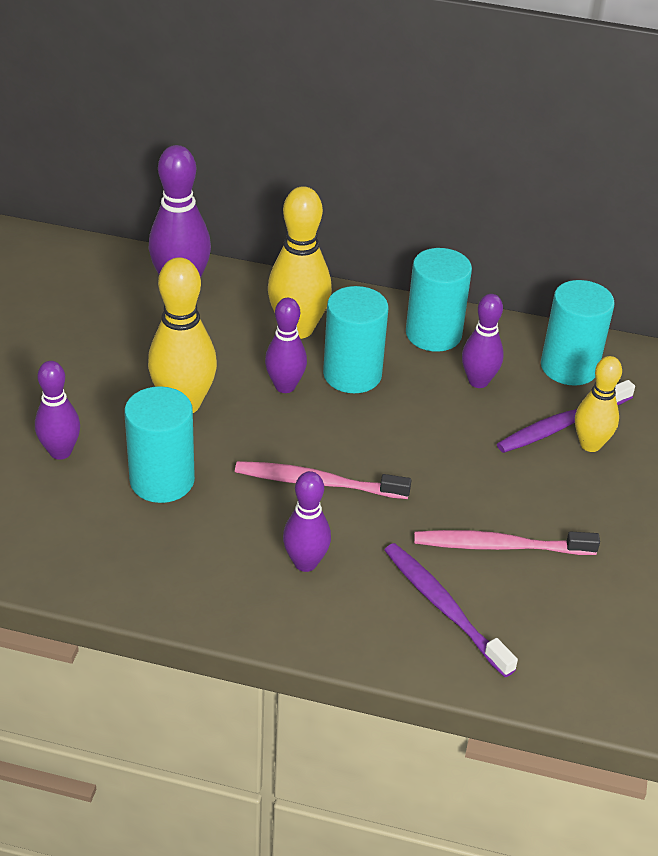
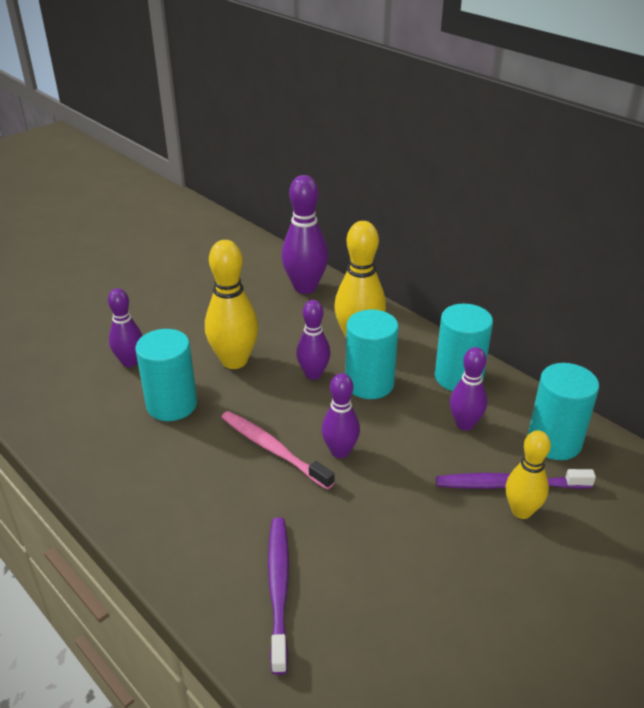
camera: 35 degrees right, 5 degrees down
(305, 563) = (209, 503): purple bowling pin -> purple bowling pin (340, 451)
(500, 546) = (369, 560): pink toothbrush -> none

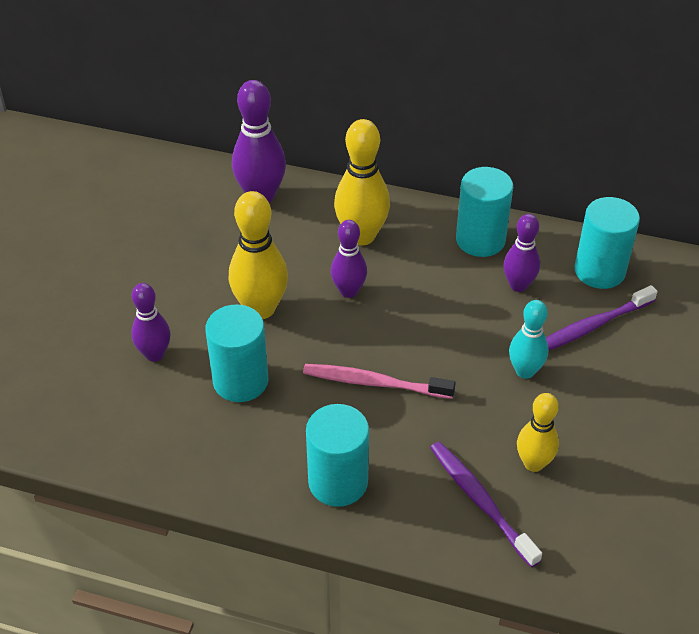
camera: 30 degrees left, 10 degrees up
(340, 451) = (434, 358): purple bowling pin -> none
(369, 384) = (407, 279): turquoise cylinder -> turquoise cylinder (338, 482)
(413, 496) = (525, 371): none -> turquoise bowling pin
(521, 511) = (615, 346): yellow bowling pin -> yellow bowling pin (533, 463)

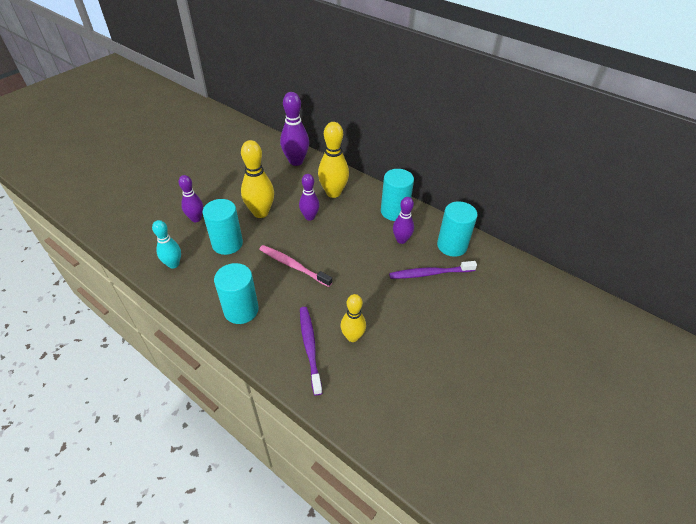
camera: 20 degrees right, 0 degrees up
(525, 371) = (378, 285): turquoise bowling pin -> turquoise bowling pin (173, 264)

